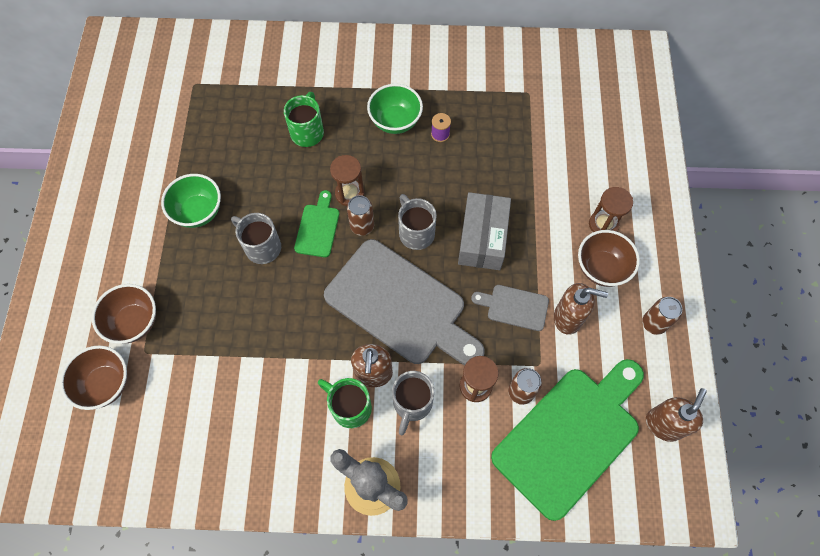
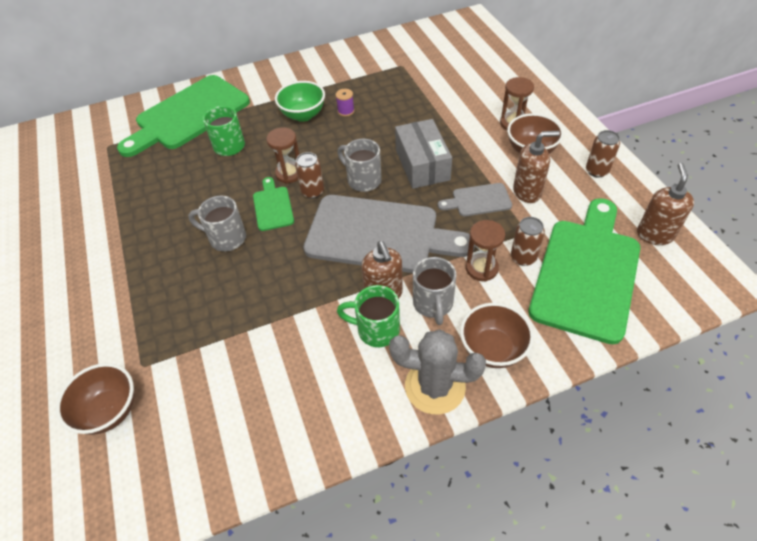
camera: 20 degrees left, 15 degrees down
(134, 322) = (120, 344): brown bowl -> brown bowl (492, 349)
(198, 212) = (151, 233): green bowl -> none
(284, 74) = (189, 115): none -> green cutting board

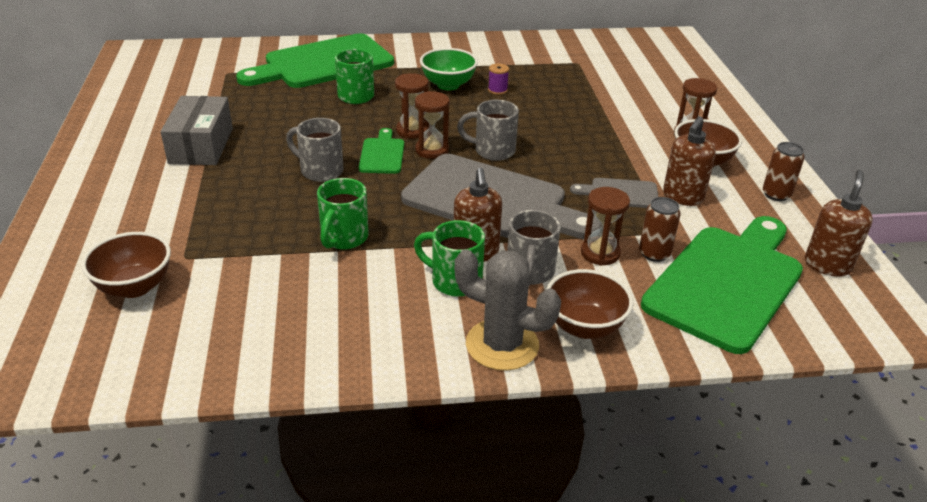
camera: 10 degrees right, 15 degrees down
(270, 308) = (343, 238): none -> green mug
(312, 191) = (432, 150): brown can -> brown hourglass
(363, 180) = (492, 151): grey mug -> grey mug turned 45 degrees counterclockwise
(422, 164) = (566, 150): grey box -> grey box (201, 145)
(527, 192) = (682, 197): brown soap dispenser -> brown soap dispenser turned 120 degrees clockwise

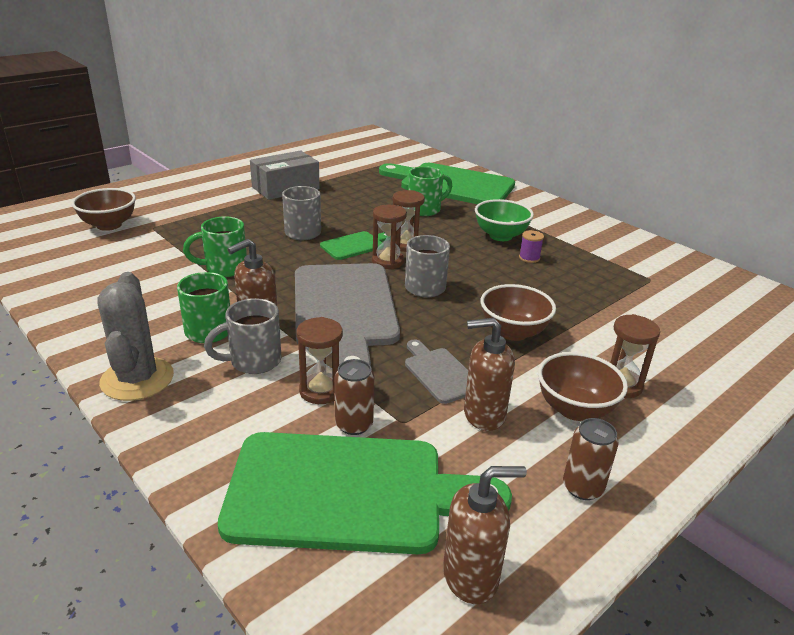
camera: 55 degrees right, 5 degrees down
(584, 327) = (194, 415): brown bowl -> brown bowl (513, 332)

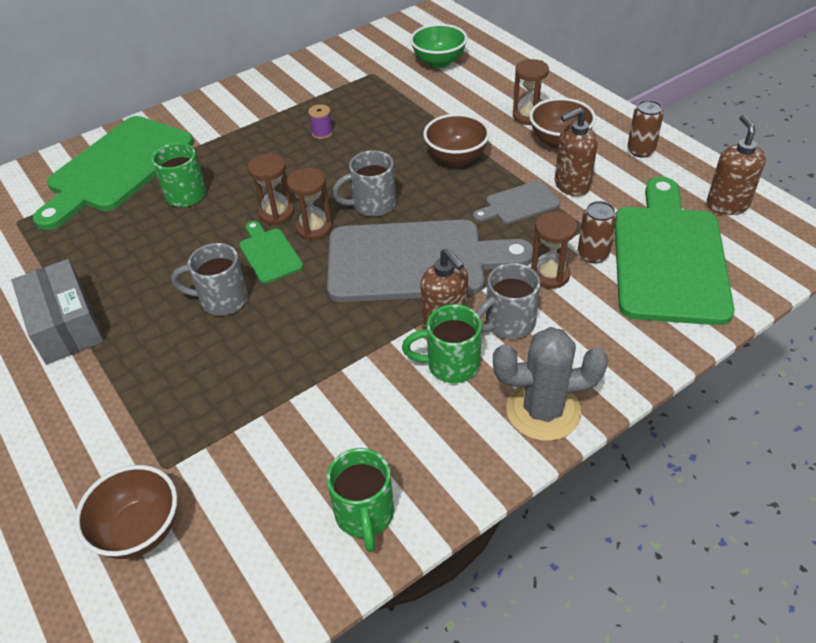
camera: 80 degrees left, 15 degrees up
(224, 268) = (310, 367): green mug -> green mug (365, 515)
(253, 361) = (508, 323): grey mug -> grey mug turned 75 degrees clockwise
(483, 415) = (571, 185): brown soap dispenser -> brown soap dispenser turned 60 degrees clockwise
(500, 236) = (269, 145): green bowl -> green bowl (439, 62)

